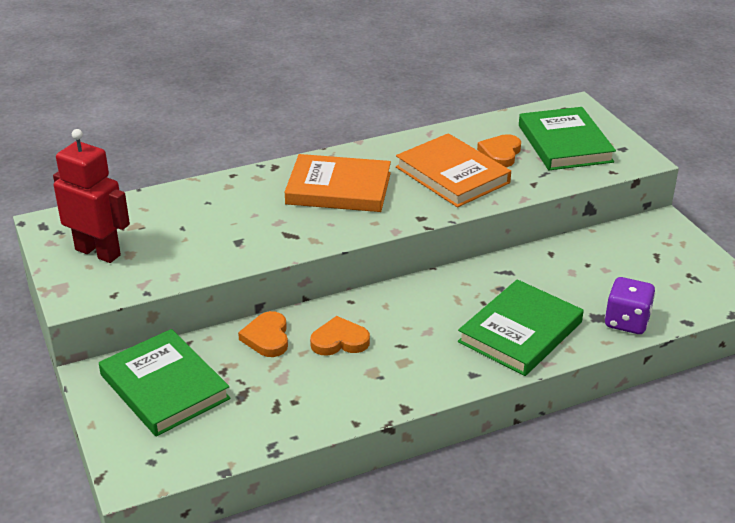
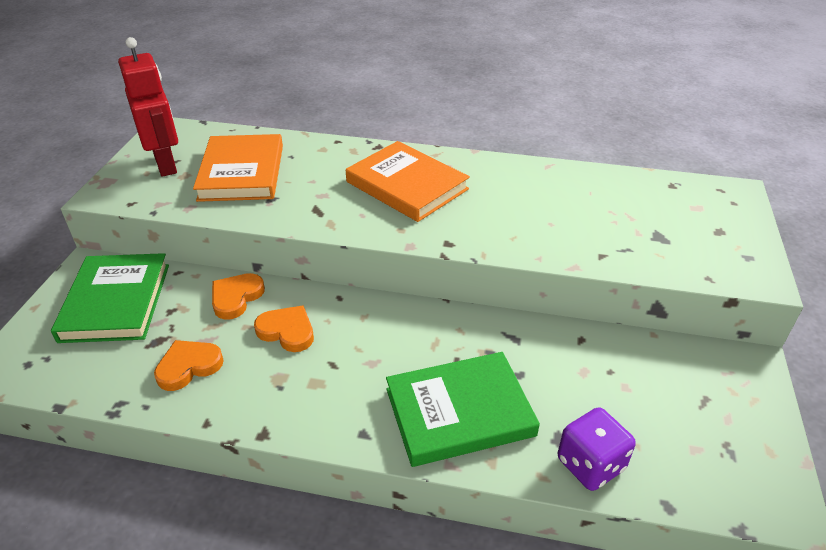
camera: 35 degrees right, 5 degrees up
(452, 175) = (526, 213): orange book -> orange book (242, 172)
(500, 153) = (599, 211): orange heart -> orange heart (188, 366)
(564, 143) = (682, 226): green book -> none

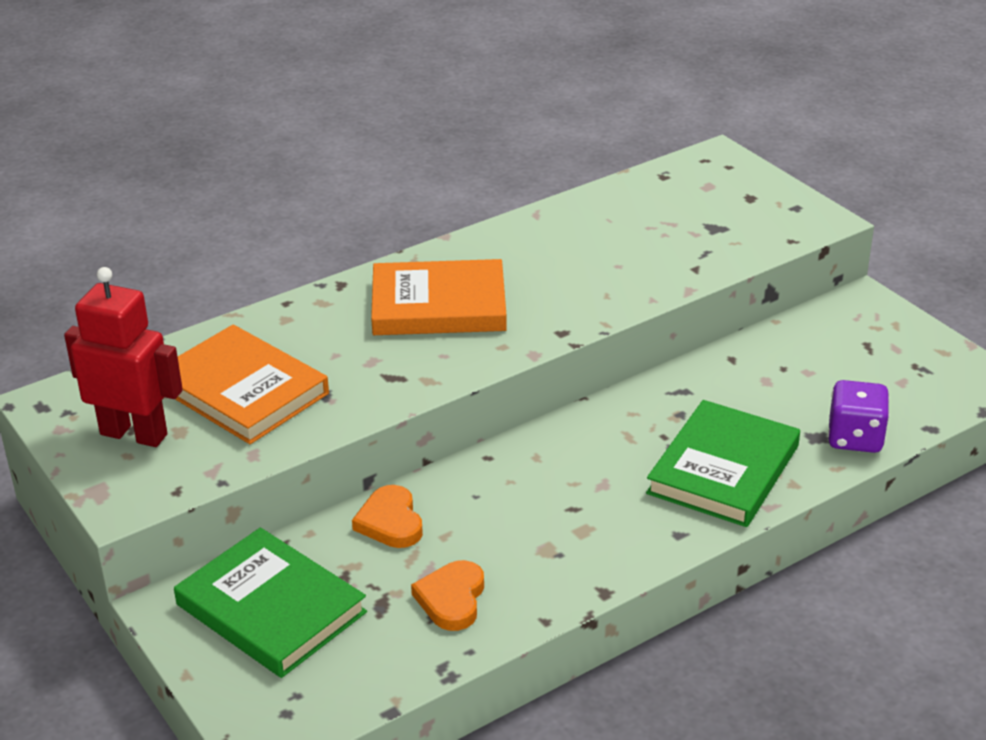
camera: 45 degrees left, 5 degrees down
(287, 331) = (490, 513): orange heart -> none

